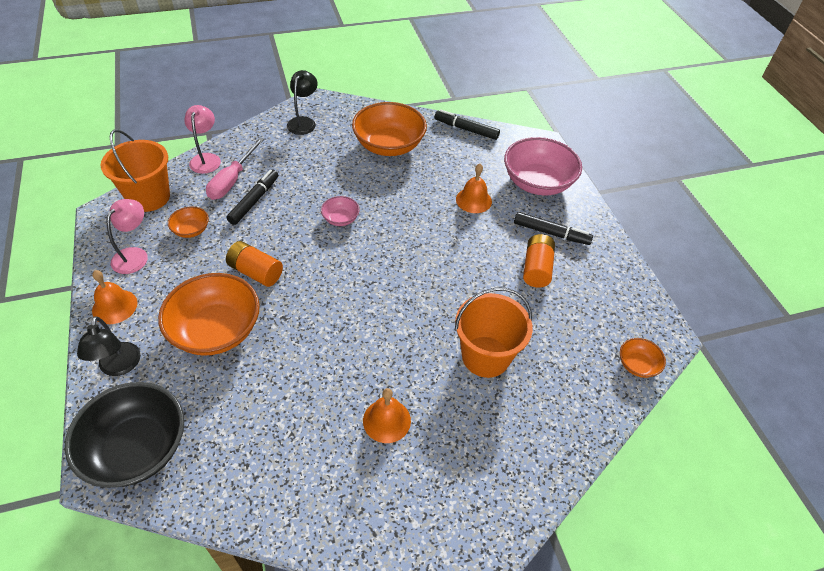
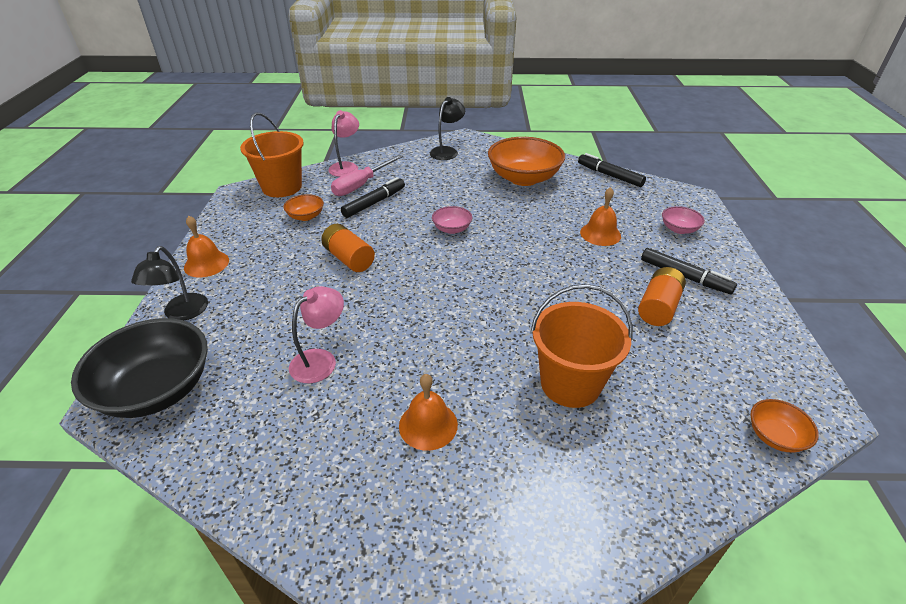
camera: 20 degrees right, 10 degrees down
(134, 255) = (246, 227): pink lamp -> pink lamp (321, 360)
(216, 330) = (287, 300): orange bowl -> none
(537, 183) = (679, 229): pink bowl -> pink bowl, size x0.47

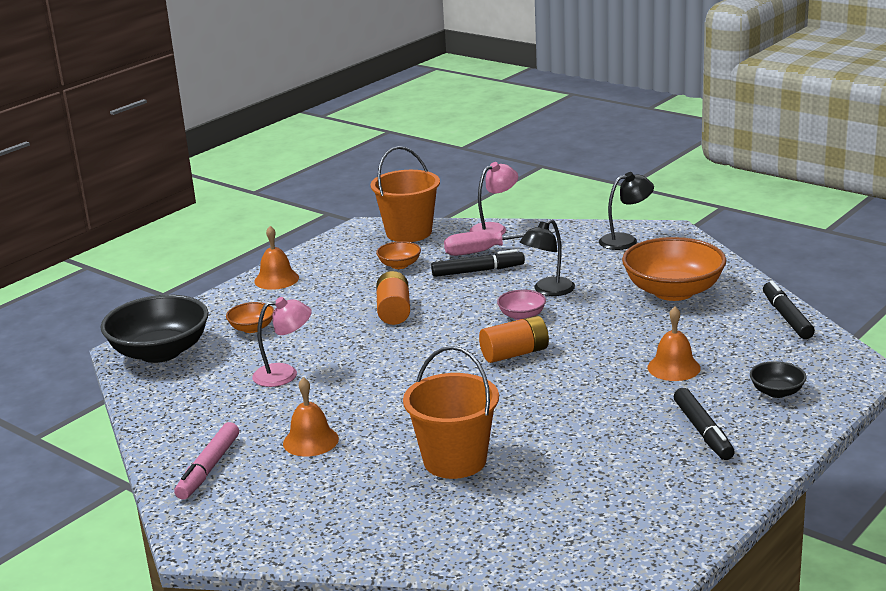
camera: 40 degrees right, 15 degrees down
(182, 313) = (222, 310): black lamp -> black lamp (548, 290)
(363, 517) = (209, 468): none -> pink marker
(658, 307) = (628, 443): orange battery -> orange battery (515, 354)
(679, 229) = (777, 392): pink bowl -> black bowl
(775, 436) = (576, 559): orange bowl -> orange bowl (252, 328)

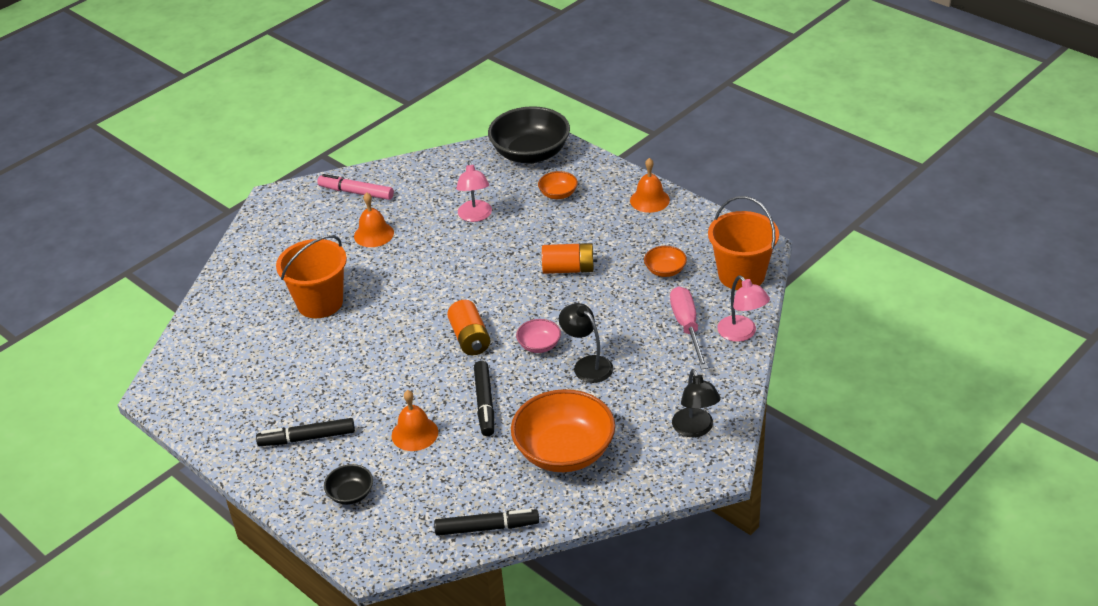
camera: 95 degrees right, 15 degrees up
(478, 271) = (641, 320): black marker -> black marker (485, 403)

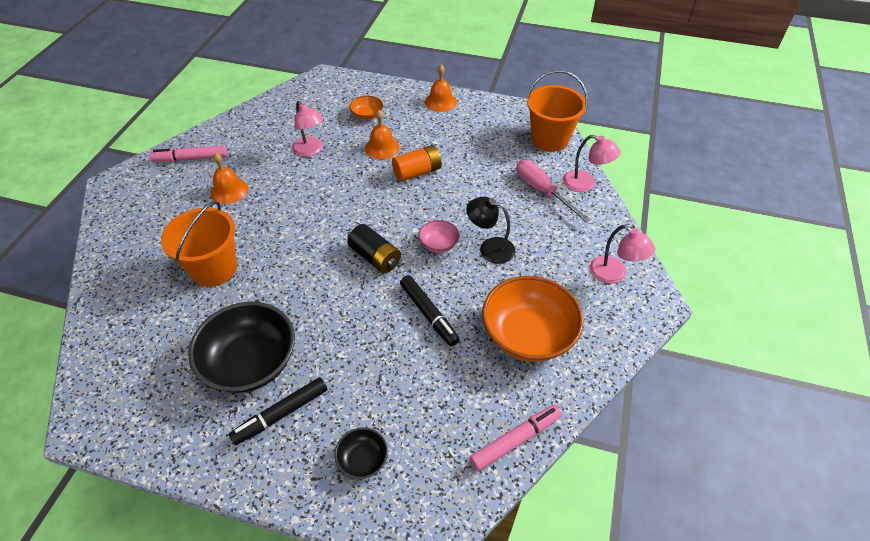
camera: 30 degrees left, 10 degrees up
(415, 433) = (384, 368): orange bell -> orange bell (382, 147)
(470, 338) = (375, 257): orange battery -> black battery
(487, 527) = (515, 440): black marker -> pink marker
(530, 153) = (323, 90): black bowl -> black bowl (250, 362)
(665, 270) = (492, 152): orange bowl -> none
(695, 429) = (614, 274): black lamp -> pink lamp

